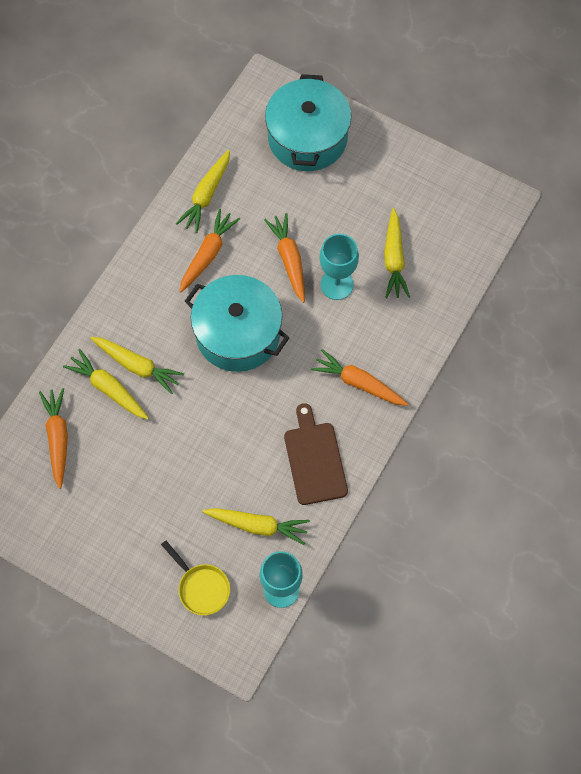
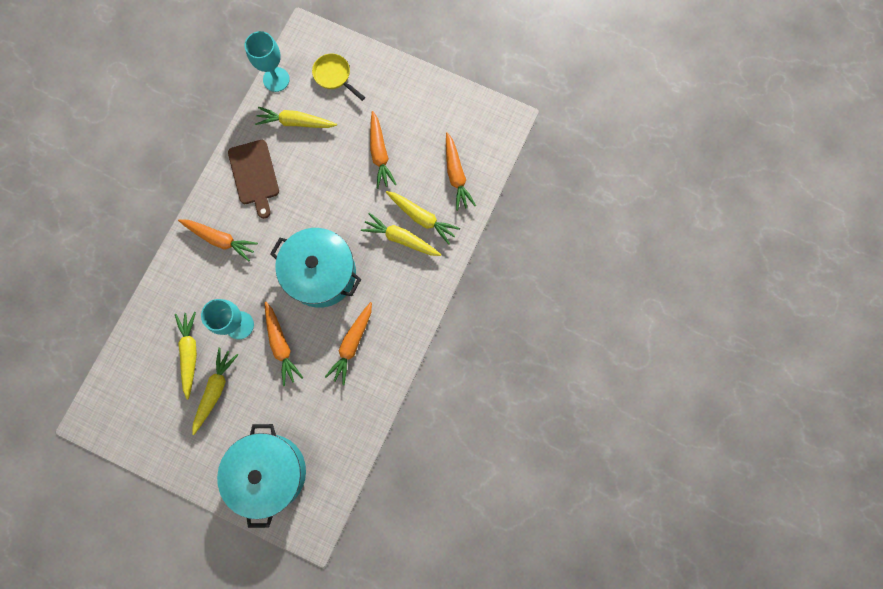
camera: 175 degrees right, 10 degrees up
(151, 474) = (380, 154): none -> orange carrot
(206, 195) = (358, 403): yellow carrot -> yellow carrot (215, 390)

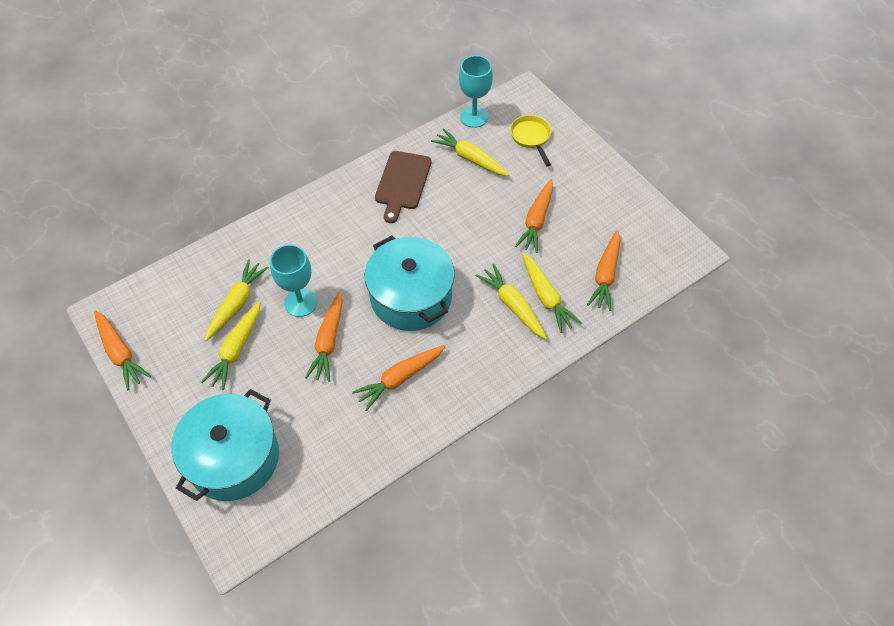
camera: 30 degrees right, 20 degrees down
(215, 390) = (236, 349): yellow carrot -> yellow carrot turned 150 degrees clockwise
(220, 239) = (334, 220): orange carrot -> orange carrot (120, 353)

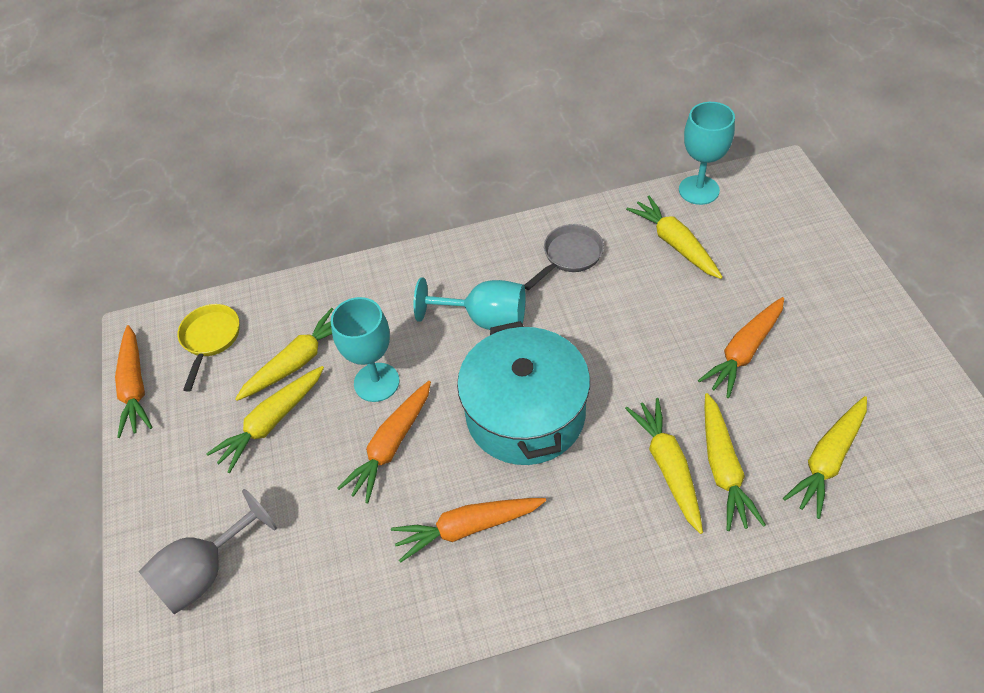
camera: 25 degrees right, 5 degrees down
(233, 457) = (205, 571): turquoise pot -> grey goblet
(360, 241) = (485, 319): none -> turquoise goblet
(402, 183) = (569, 256): brown cutting board -> grey pan
(531, 138) = (772, 234): yellow pan -> yellow pan (210, 339)
(605, 275) = (828, 460): orange carrot -> yellow carrot

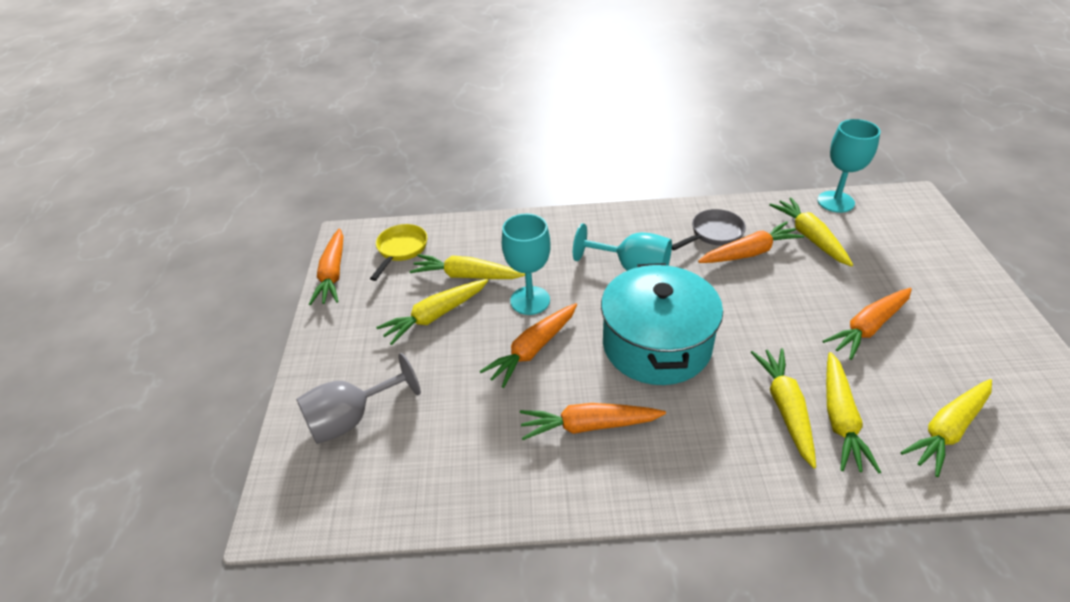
camera: 10 degrees right, 10 degrees down
(297, 362) = (467, 276): yellow carrot -> yellow carrot turned 135 degrees counterclockwise
(611, 275) = (749, 253): none -> orange carrot

